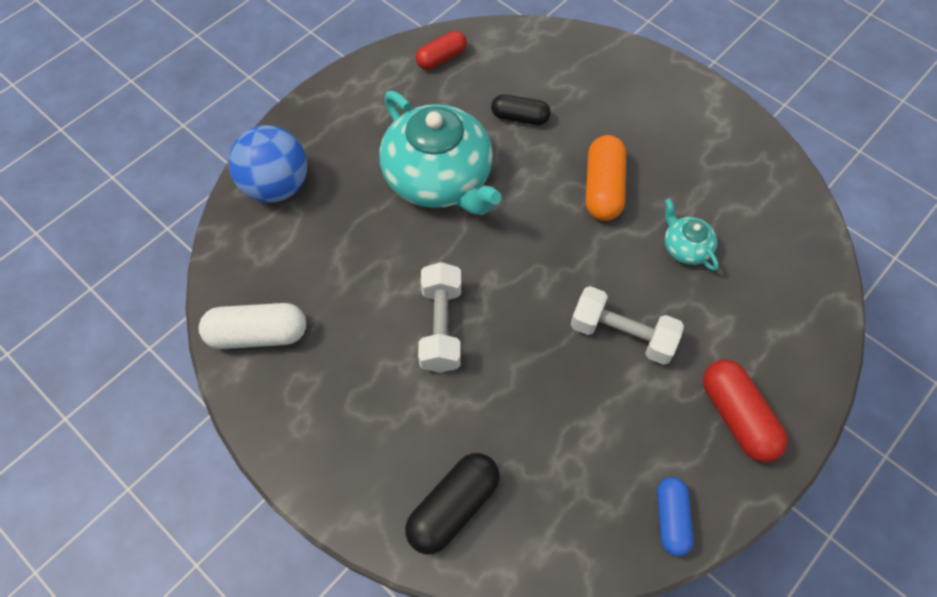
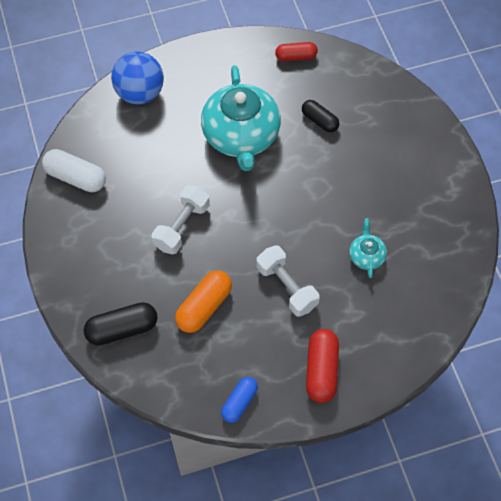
camera: 30 degrees right, 0 degrees up
(603, 188) = (341, 193): orange capsule -> orange capsule (204, 307)

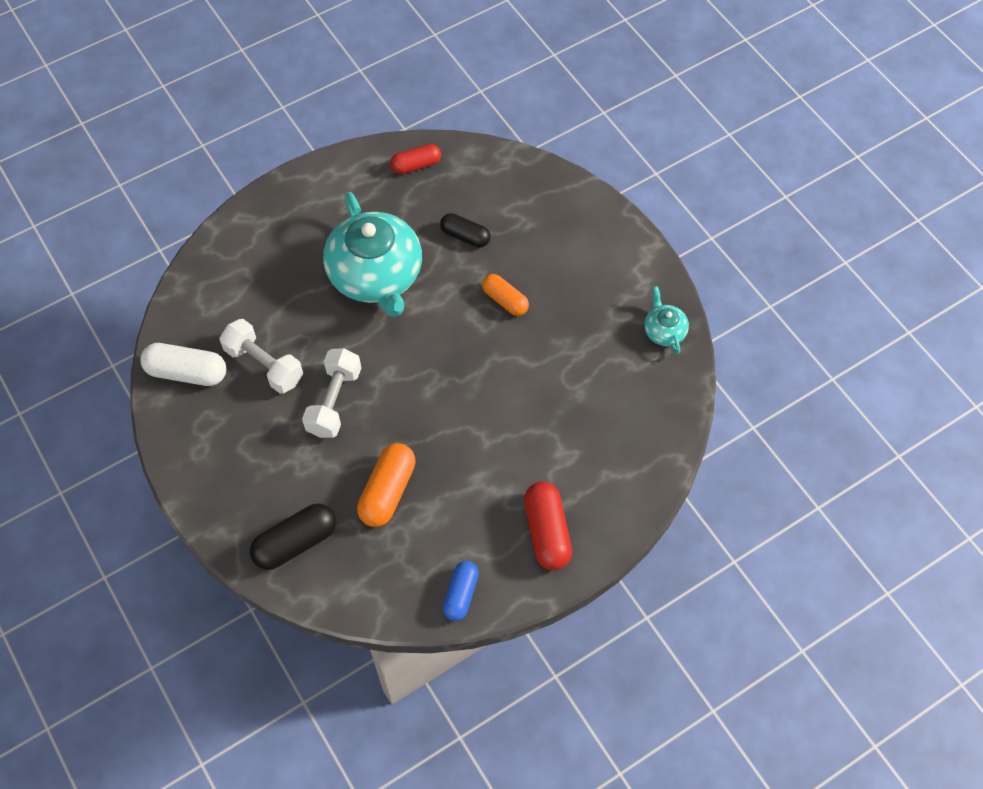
camera: 15 degrees left, 0 degrees up
(140, 93) = (238, 251): blue ball -> none
(286, 287) = (479, 444): white dumbbell -> white dumbbell (264, 365)
(337, 178) = (505, 300): none -> orange capsule
(366, 256) = (563, 384): turquoise teapot -> turquoise teapot (664, 330)

